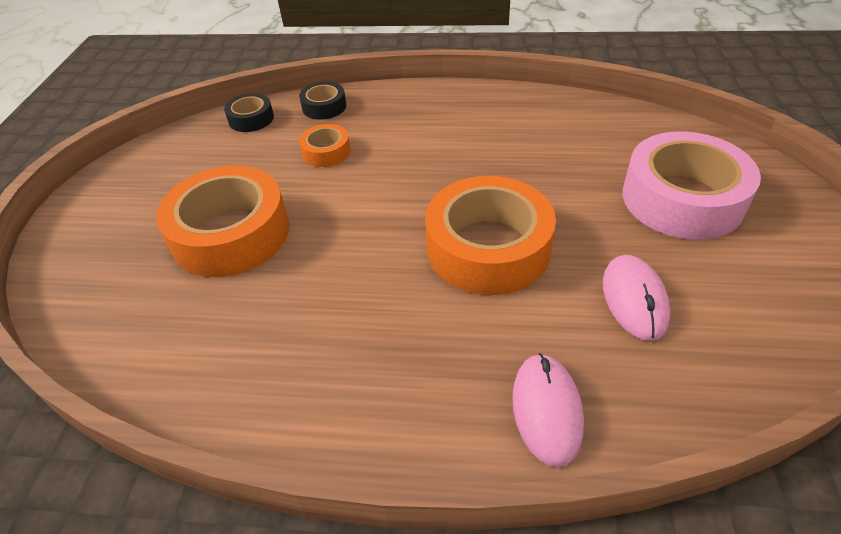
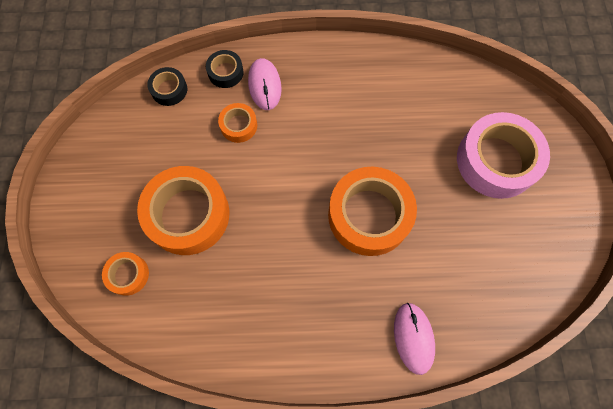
camera: 10 degrees left, 25 degrees up
(122, 294) = (128, 274): none -> orange tape
(634, 299) = (463, 252): pink mouse -> pink mouse (264, 85)

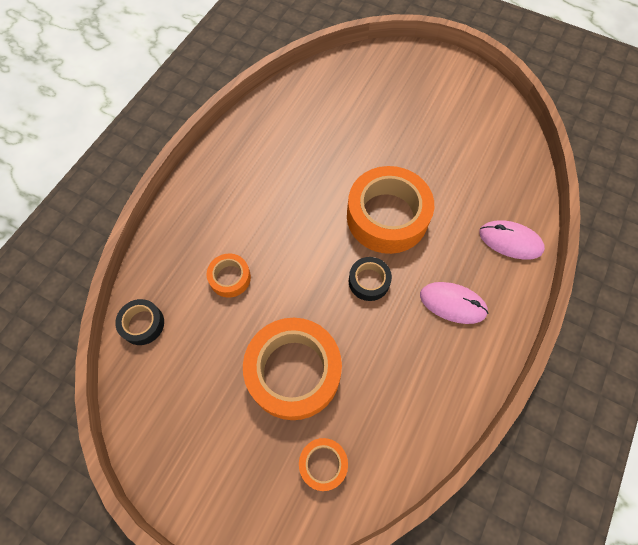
camera: 60 degrees left, 5 degrees down
(225, 72) = (163, 261): black tape -> black tape (369, 281)
(264, 85) = (203, 233): pink mouse -> pink mouse (452, 303)
(496, 161) = (394, 103): pink tape -> none

